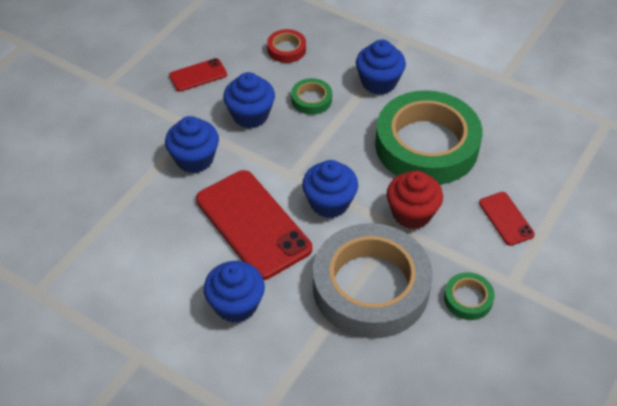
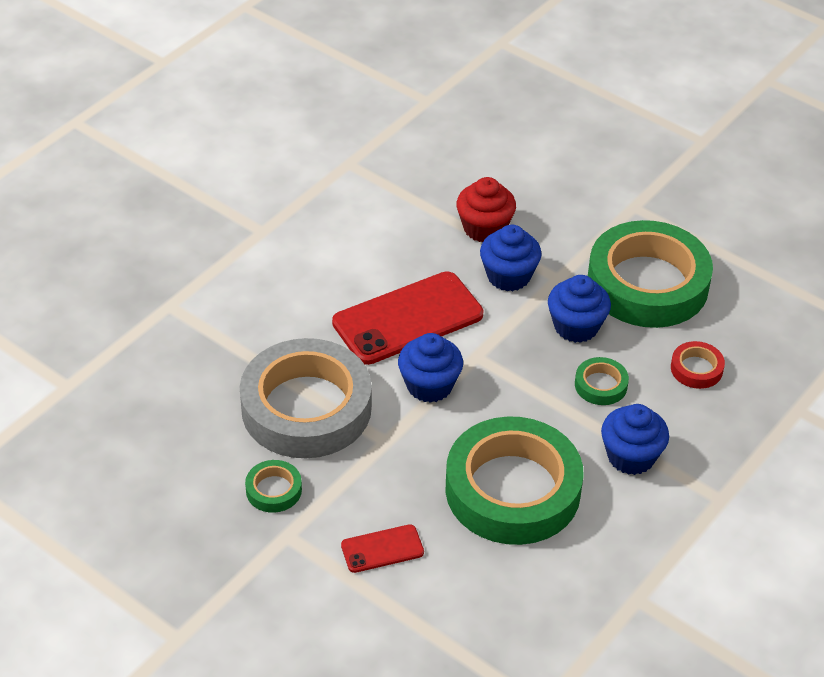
camera: 95 degrees right, 5 degrees down
(198, 75) = (647, 283): red phone -> green tape
(236, 305) = (305, 300): blue cupcake -> none
(412, 213) = (403, 458): red cupcake -> red cupcake (484, 228)

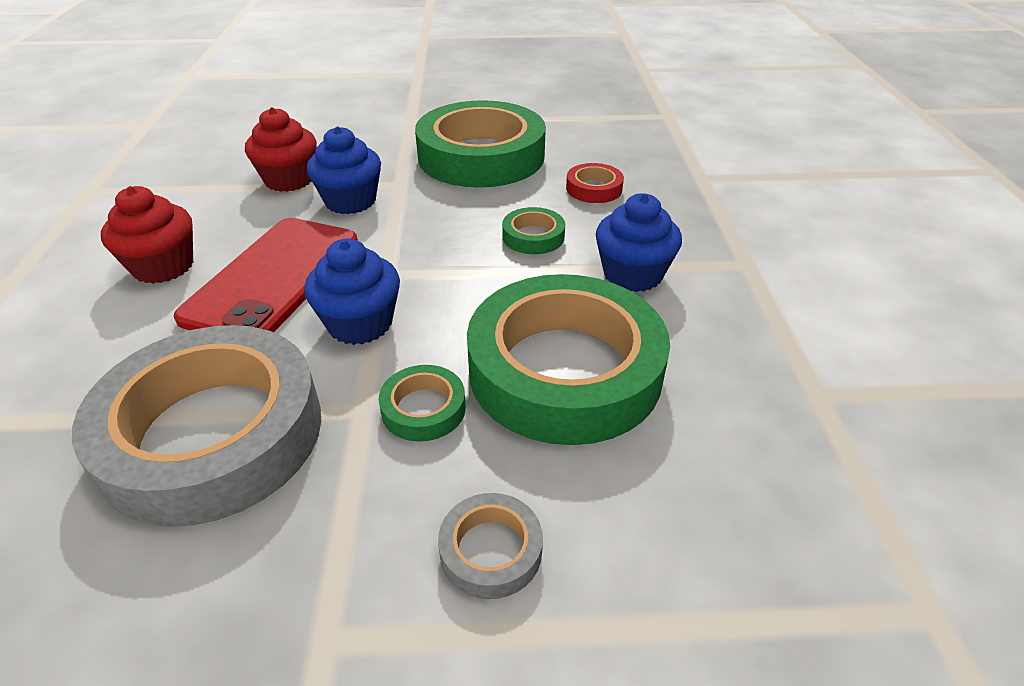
camera: 40 degrees left, 5 degrees down
(273, 490) = (244, 581): green tape -> green tape (423, 408)
(352, 269) = (163, 266): none -> red cupcake
(382, 549) = (491, 550): red phone -> grey tape
(576, 326) = (457, 207): blue cupcake -> none

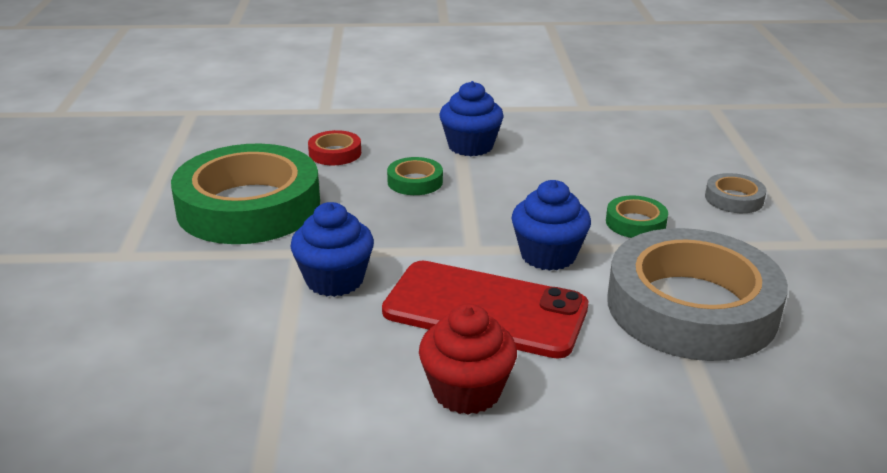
camera: 90 degrees left, 10 degrees down
(289, 180) = (270, 330): red cupcake -> none
(565, 370) = (583, 174): green tape -> none

